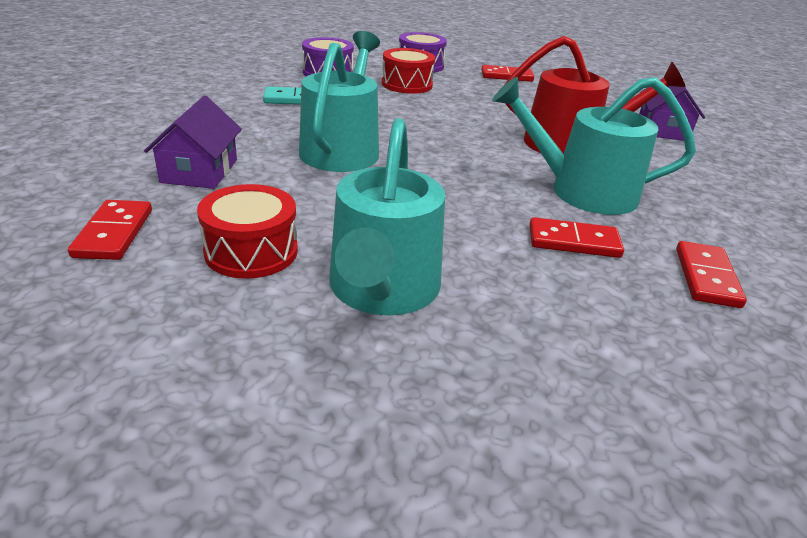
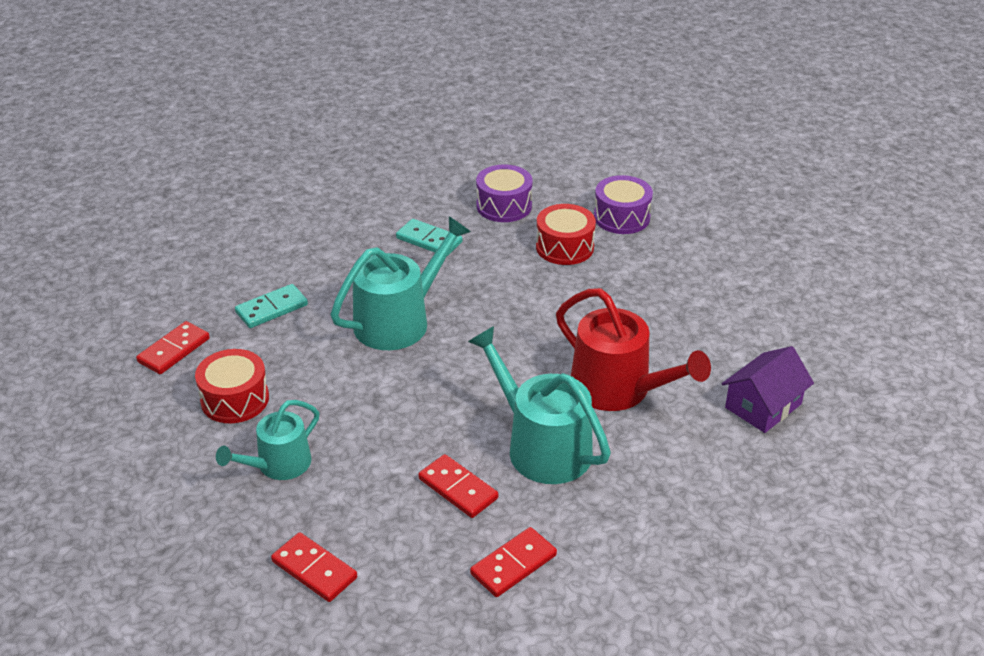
camera: 40 degrees right, 5 degrees up
(199, 171) = (272, 309): purple house -> turquoise domino
(382, 289) = (278, 465): turquoise watering can -> turquoise watering can, size x0.62
(506, 76) = (702, 264): red domino -> red domino (314, 570)

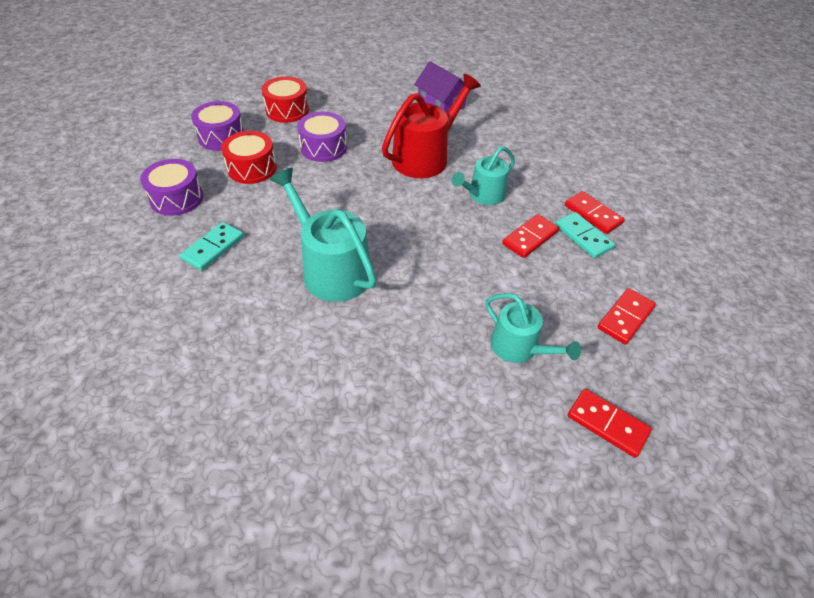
camera: 90 degrees left, 10 degrees up
(174, 350) = (353, 458): red domino -> red domino (607, 424)
(235, 399) = (435, 389): red drum -> red drum (287, 110)
(272, 309) = (295, 369): turquoise domino -> turquoise domino (583, 237)
(542, 446) = (483, 195): turquoise watering can -> turquoise watering can, size x0.62
(619, 297) = (323, 147): none -> purple drum

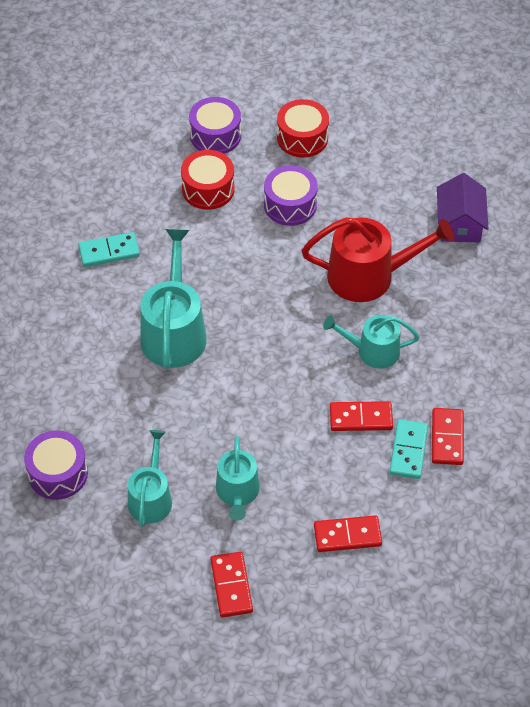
camera: 45 degrees right, 5 degrees up
(177, 198) = (123, 183): purple drum -> purple drum (58, 473)
(461, 406) = (151, 498): none -> turquoise watering can

